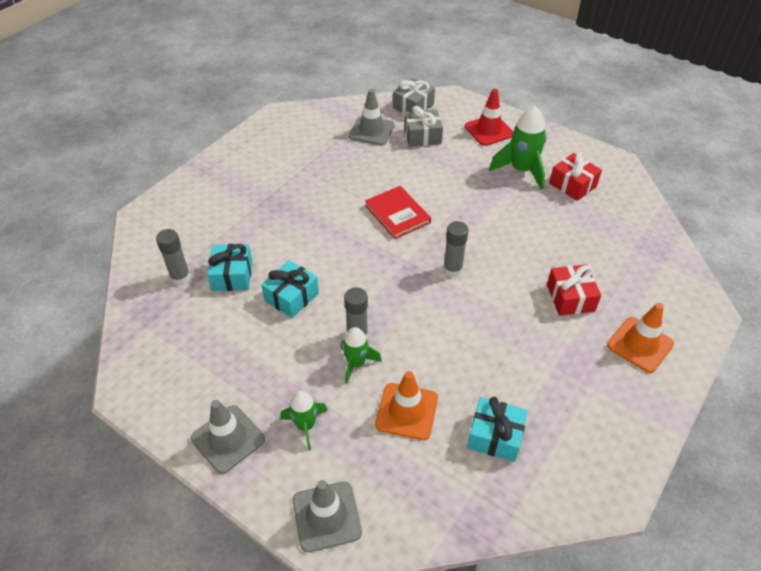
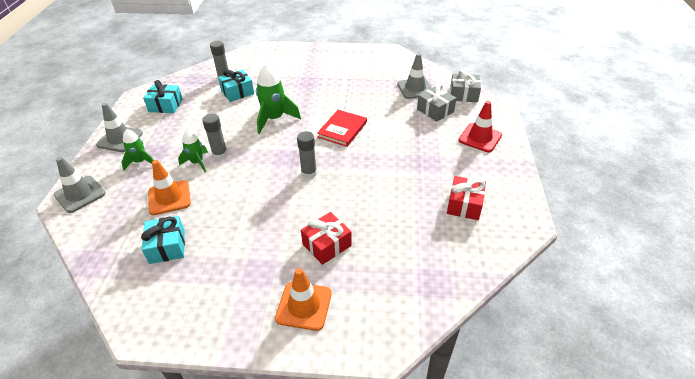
camera: 60 degrees right, 5 degrees down
(291, 296) = (235, 118): turquoise gift -> turquoise gift (165, 105)
(521, 170) = (451, 170): green rocket -> green rocket (274, 119)

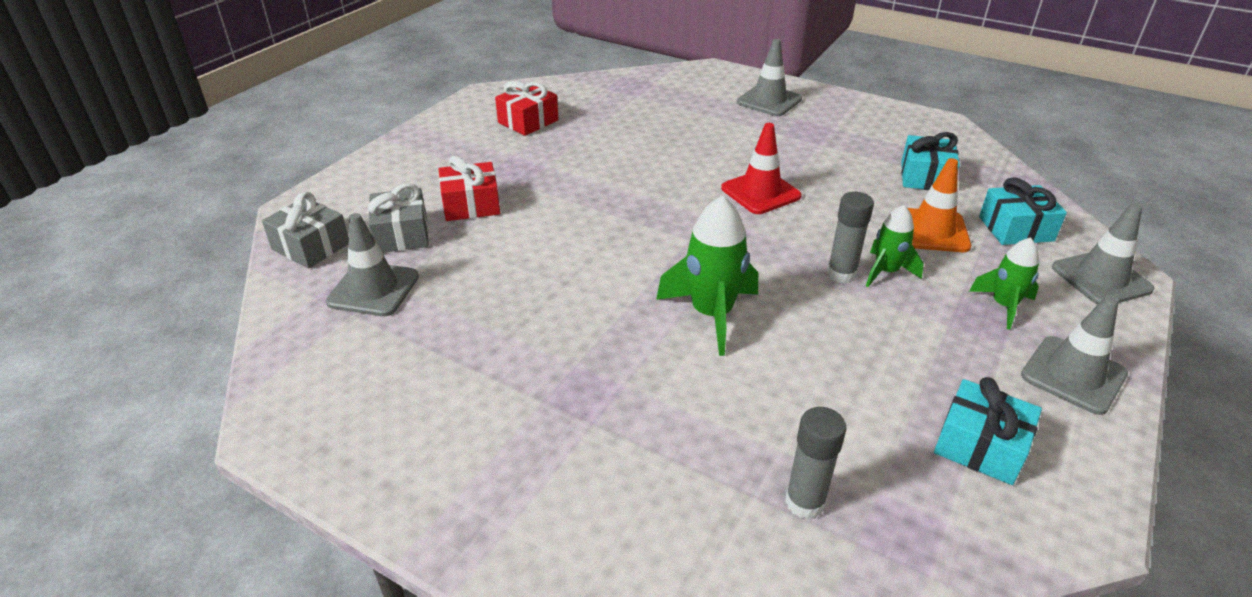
camera: 155 degrees left, 5 degrees down
(237, 92) = (775, 424): turquoise gift -> turquoise gift (1016, 229)
(304, 306) = (769, 101): orange traffic cone -> grey traffic cone
(309, 173) = (697, 203): grey glue stick -> none
(327, 245) = (719, 131): red gift -> red gift (471, 205)
(342, 129) = (595, 251): red book -> none
(480, 138) = (400, 176): red traffic cone -> red traffic cone (760, 192)

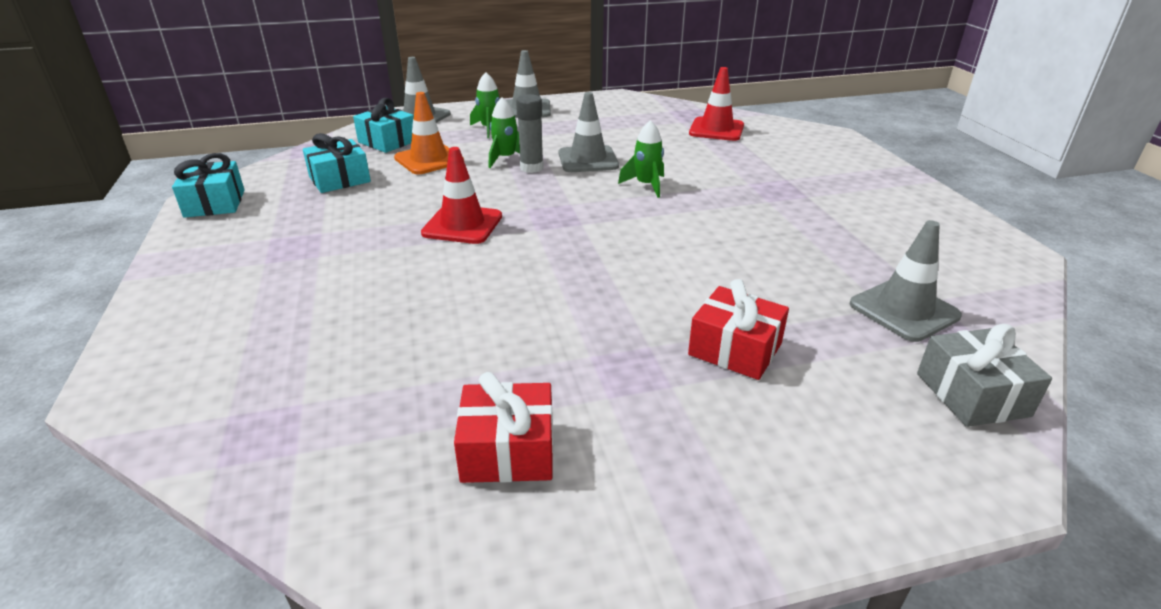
camera: 135 degrees left, 5 degrees down
(401, 234) = (845, 354): grey gift -> none
(711, 314) = (646, 185): green rocket -> green rocket, size x0.61
(769, 101) = (223, 296): grey traffic cone -> grey traffic cone (588, 160)
(805, 502) = (716, 129): grey glue stick -> red traffic cone
(980, 446) = (614, 114): turquoise gift -> turquoise gift (215, 203)

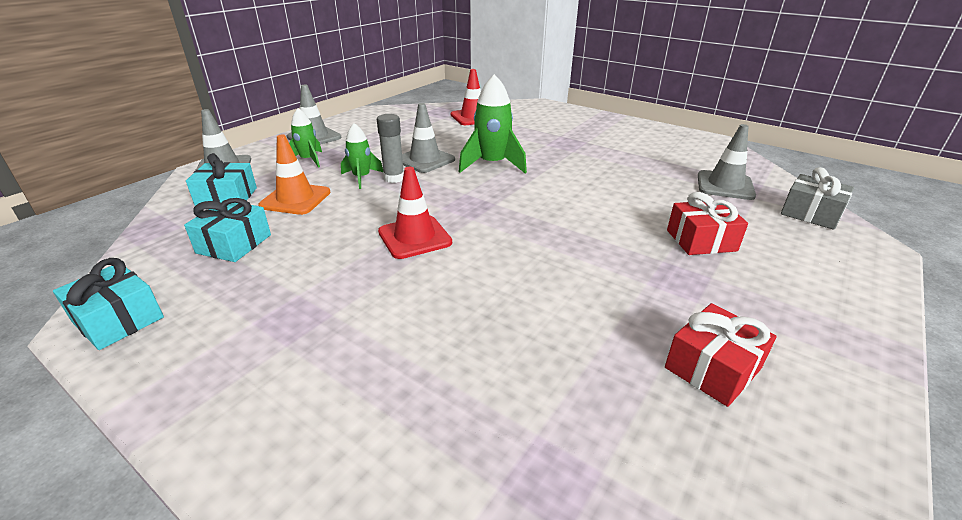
camera: 40 degrees left, 0 degrees up
(646, 185) = (492, 164): green rocket -> green rocket, size x1.64

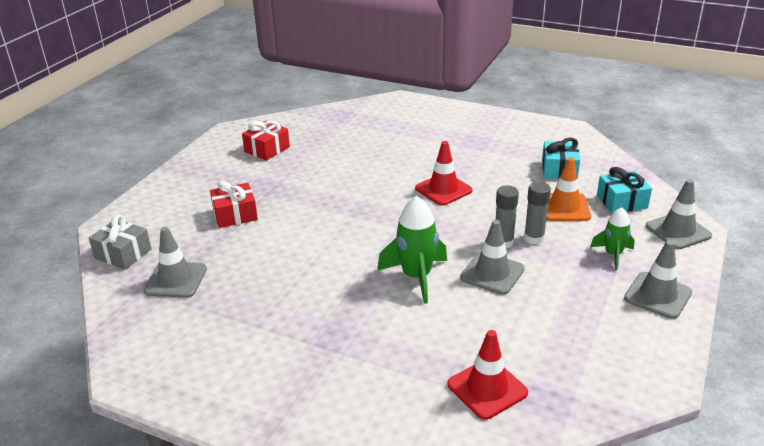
camera: 170 degrees right, 0 degrees up
(118, 319) = (559, 131): turquoise gift -> none
(361, 178) = (534, 238): green rocket -> grey glue stick

